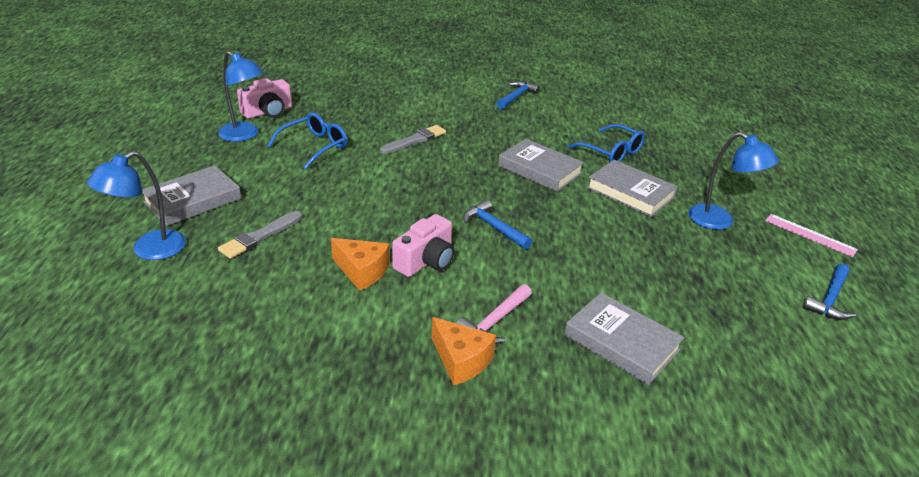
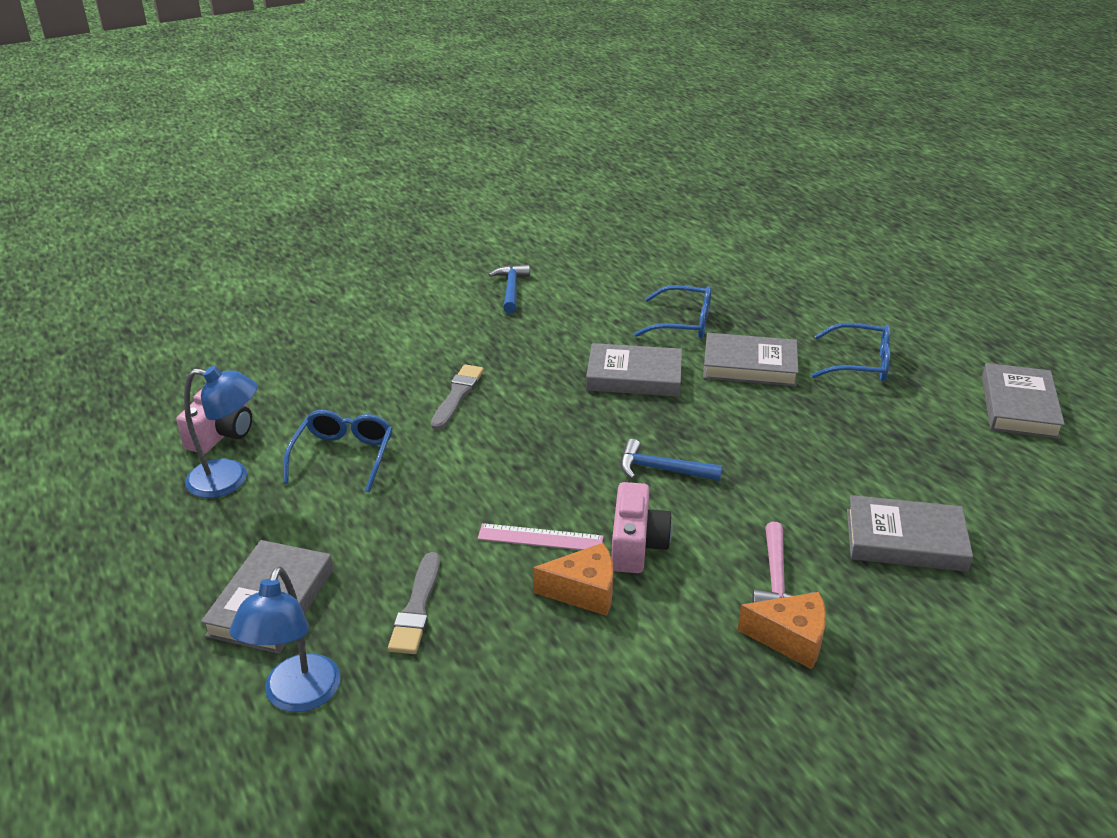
camera: 30 degrees left, 0 degrees up
(719, 221) = (859, 363): blue lamp -> blue glasses
(810, 235) = (944, 344): pink ruler -> pink ruler (540, 538)
(829, 299) = (1019, 406): blue hammer -> grey book

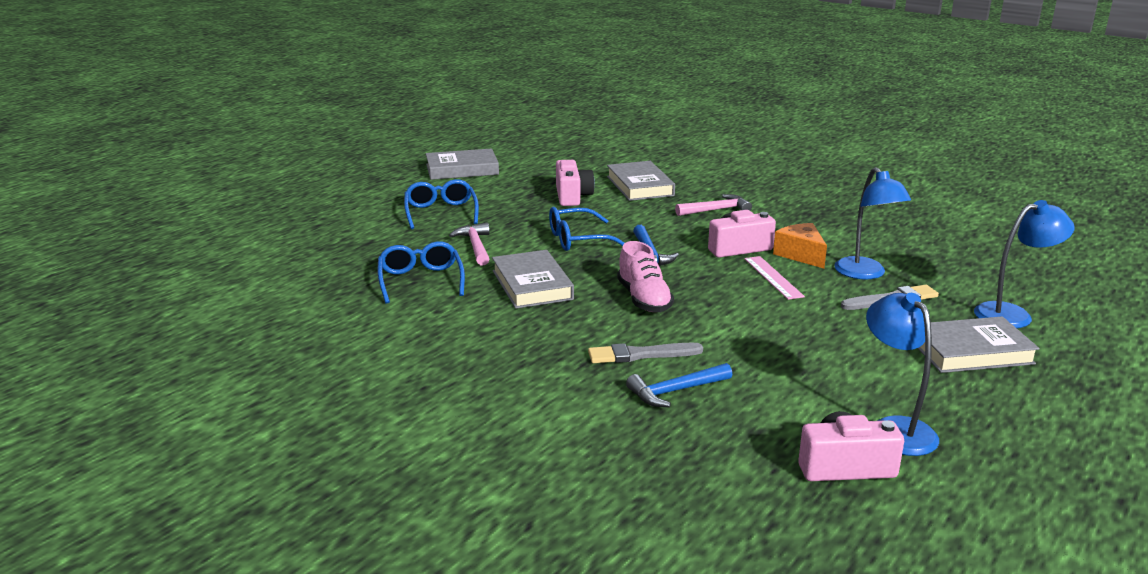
camera: 115 degrees left, 10 degrees down
(343, 457) = (791, 381): blue glasses -> blue glasses (579, 239)
(493, 622) = (865, 274): none -> blue lamp
(511, 289) = (403, 382): blue hammer -> blue hammer (675, 391)
(556, 430) = (644, 299): none -> pink shoe
(749, 365) = (475, 246): grey book -> pink hammer
(790, 639) = (759, 202): orange cheese -> none
(882, 467) = (572, 196): none -> pink camera

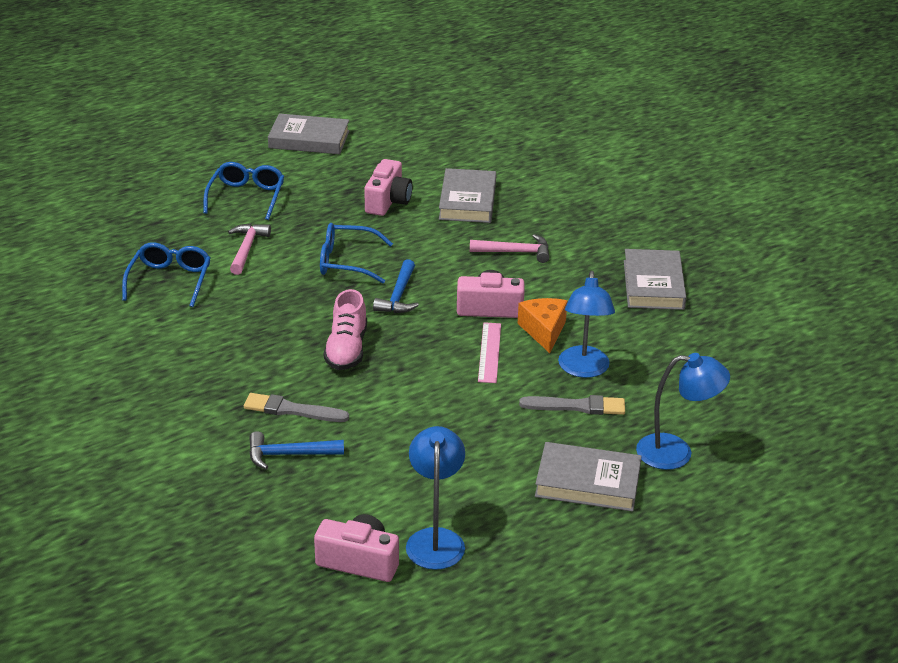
camera: 20 degrees right, 10 degrees up
(532, 285) = (261, 308): grey book -> grey book (653, 285)

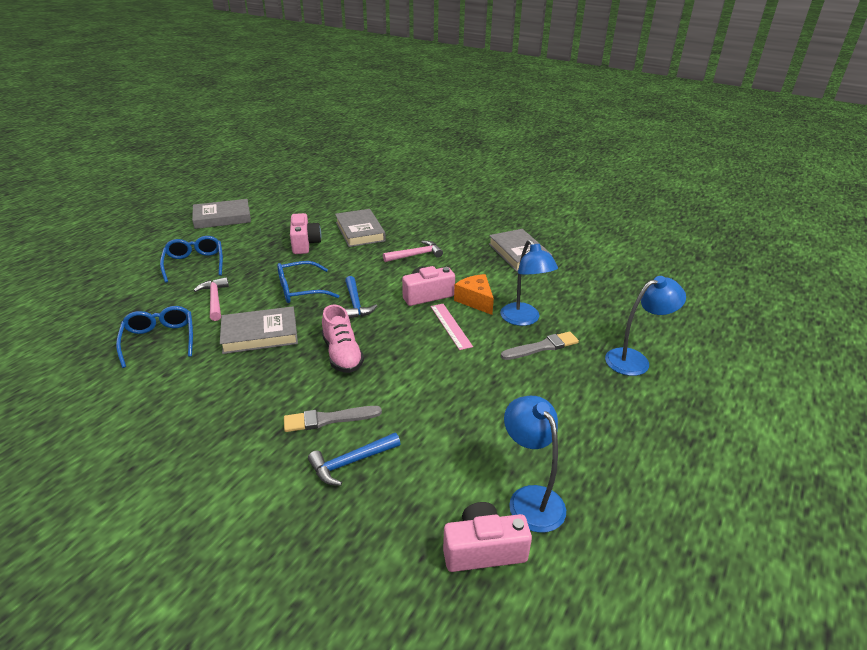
camera: 25 degrees left, 0 degrees up
(587, 482) = (599, 403): grey book -> grey book (260, 334)

